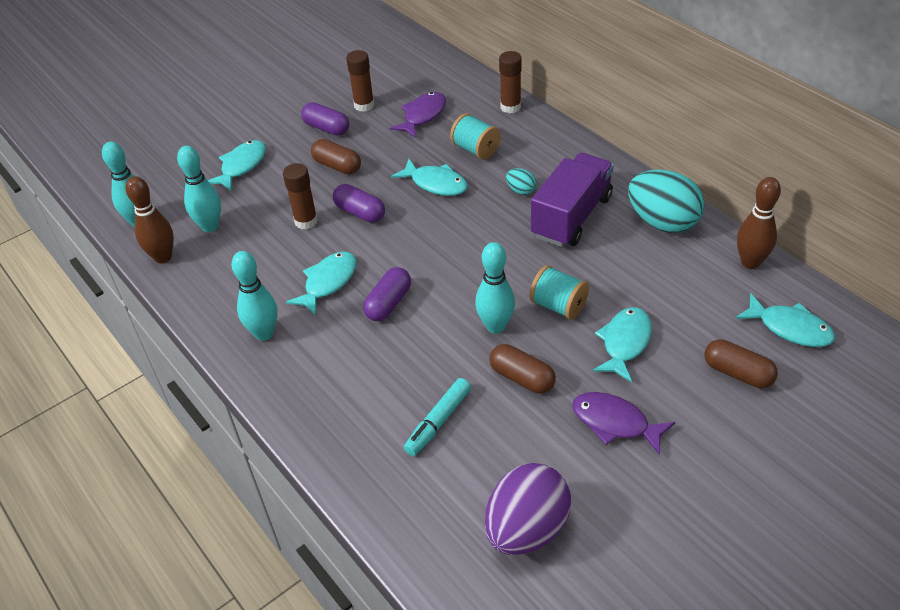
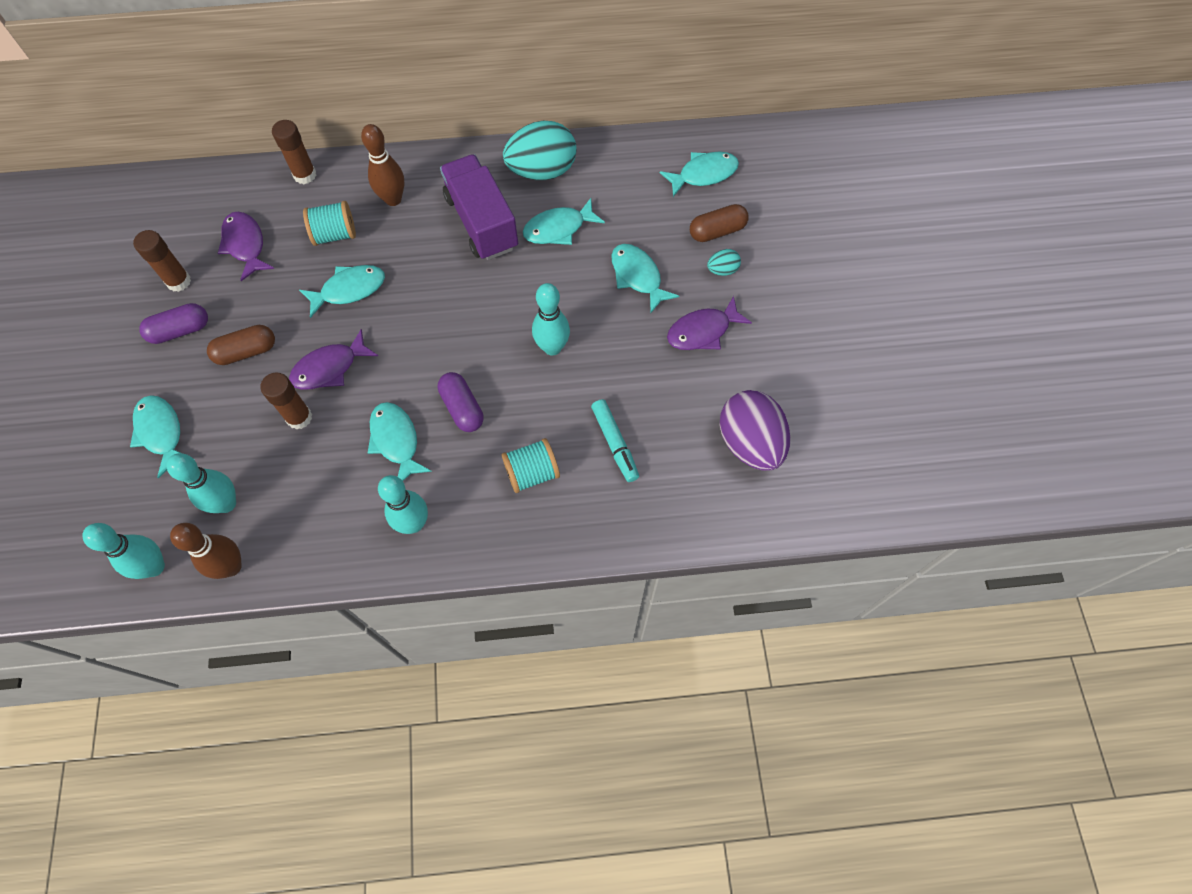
camera: 60 degrees left, 20 degrees up
(360, 212) = (329, 368): purple capsule -> purple fish
(521, 190) = (418, 236): turquoise egg -> turquoise egg (722, 270)
(522, 378) = (617, 362): brown capsule -> none
(558, 306) = (567, 293): turquoise spool -> turquoise spool (532, 473)
(616, 264) = (558, 228): none -> turquoise fish
(750, 262) = (628, 150): brown bowling pin -> brown bowling pin (393, 199)

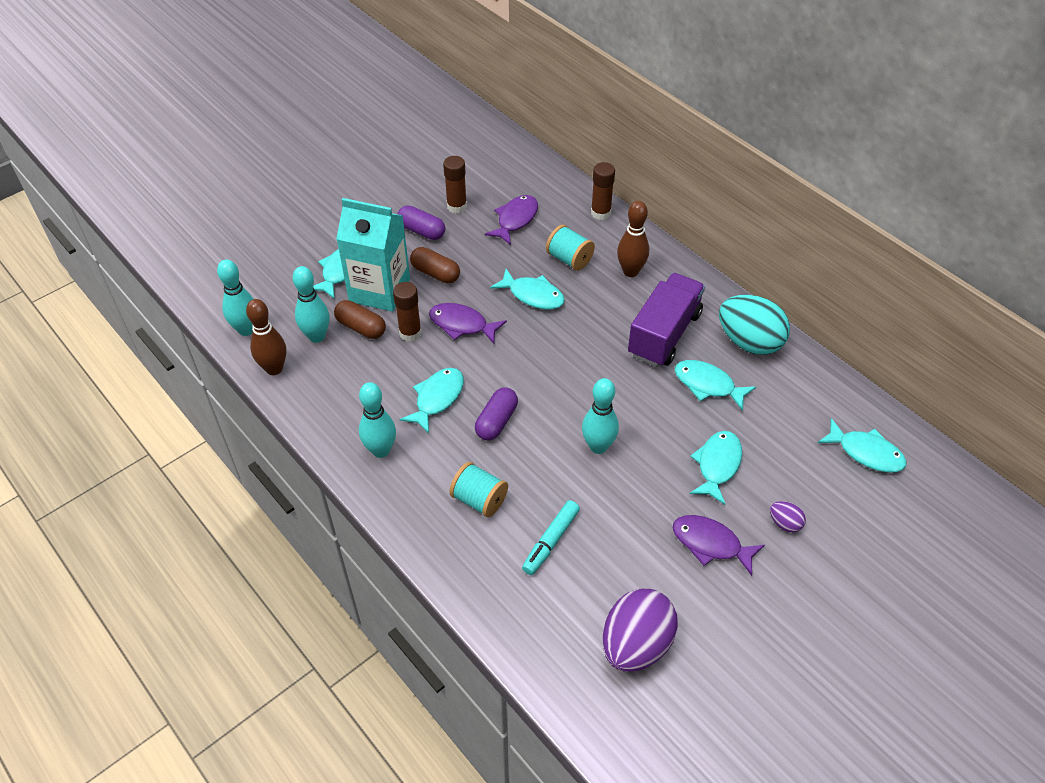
camera: 55 degrees right, 15 degrees down
(220, 412) = (379, 290): none -> turquoise carton
(717, 231) = (819, 496): brown capsule -> brown capsule (361, 327)
(722, 270) = (784, 523): turquoise egg -> purple egg

